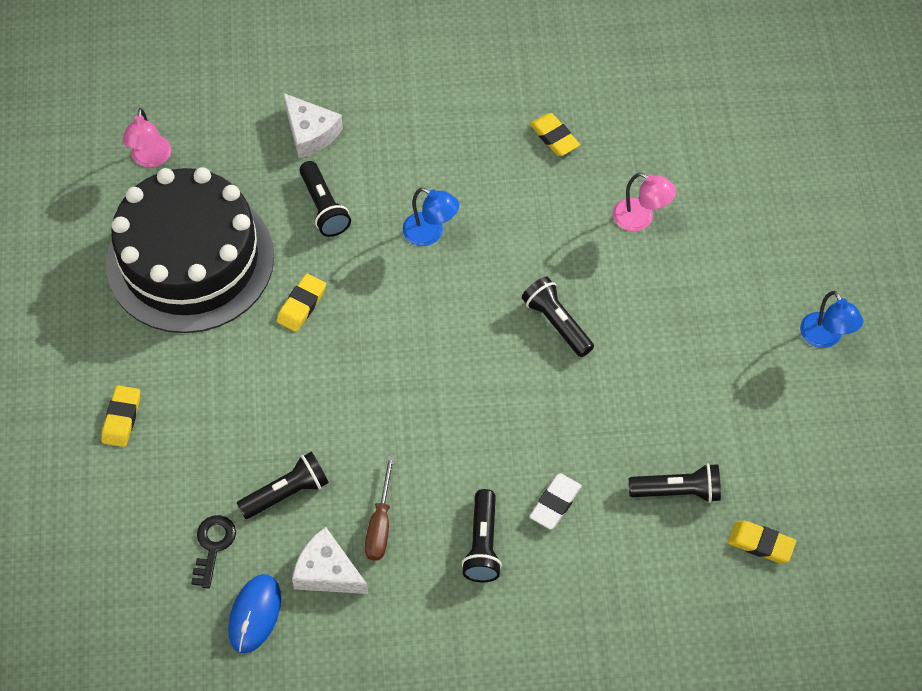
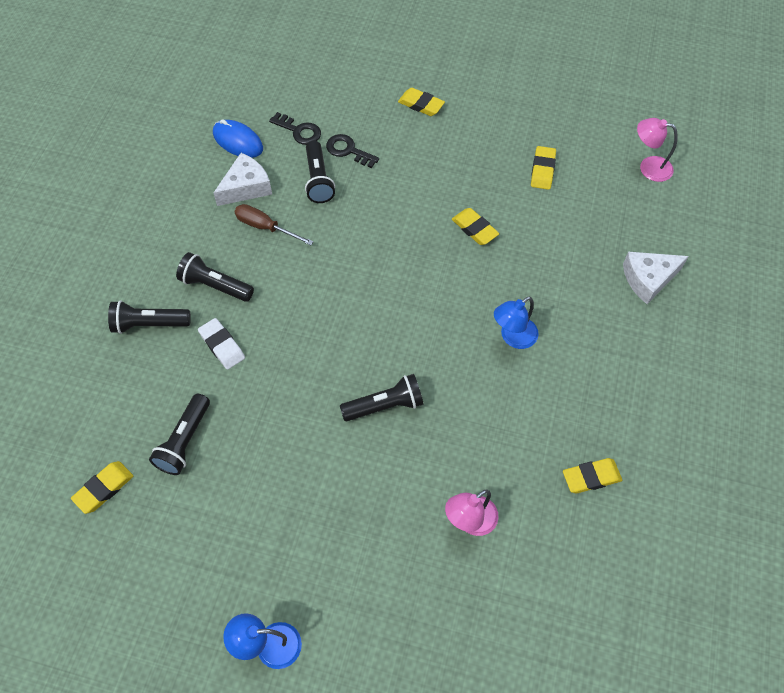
camera: 110 degrees right, 0 degrees up
(190, 260) = (542, 170): black cake -> yellow eraser
(227, 476) = (348, 150): none -> black key
(324, 207) = (565, 268): black flashlight -> black flashlight (149, 324)

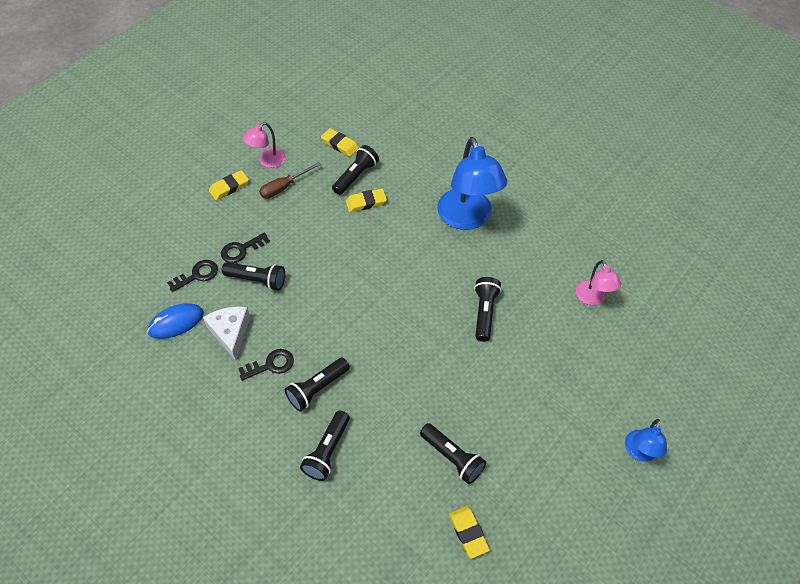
camera: 65 degrees left, 5 degrees down
(222, 345) = (378, 402): white eraser -> none
(225, 236) = (271, 365): none -> black key
(265, 227) = (281, 333): brown screwdriver -> brown screwdriver (284, 187)
(506, 204) = (356, 176): none -> black flashlight
(513, 337) = (467, 218): blue lamp -> blue lamp, size x1.95
(591, 477) = (588, 222): yellow eraser -> none
(648, 167) = (374, 91): pink lamp -> pink lamp (267, 161)
(648, 279) = (461, 131): white cheese -> none

